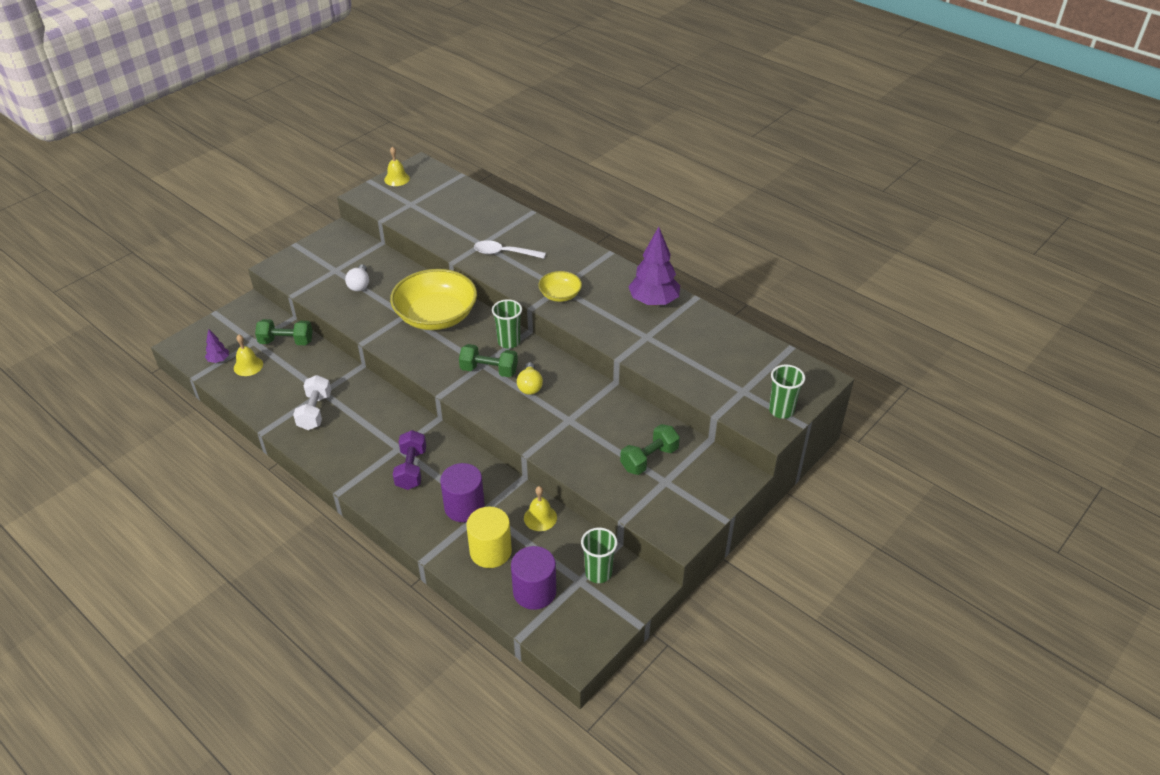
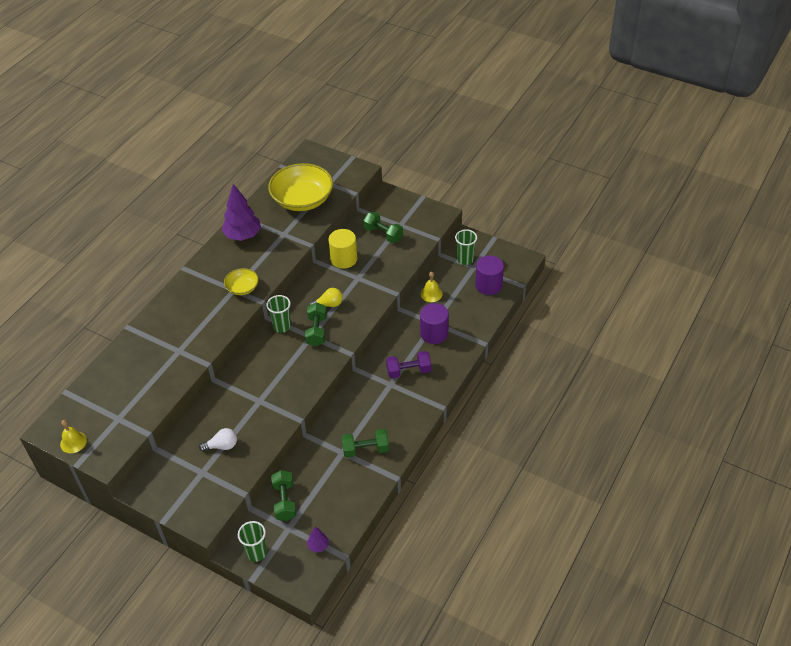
camera: 100 degrees left, 5 degrees up
(248, 366) = (321, 519): yellow bell -> none
(315, 412) = (365, 449): white dumbbell -> green dumbbell
(436, 316) = (257, 379): yellow bowl -> yellow bowl (302, 199)
(490, 551) = (466, 312): yellow cylinder -> yellow cylinder (344, 259)
(504, 253) = (191, 333): white spoon -> none
(781, 411) = (343, 166): green cup -> green cup (256, 553)

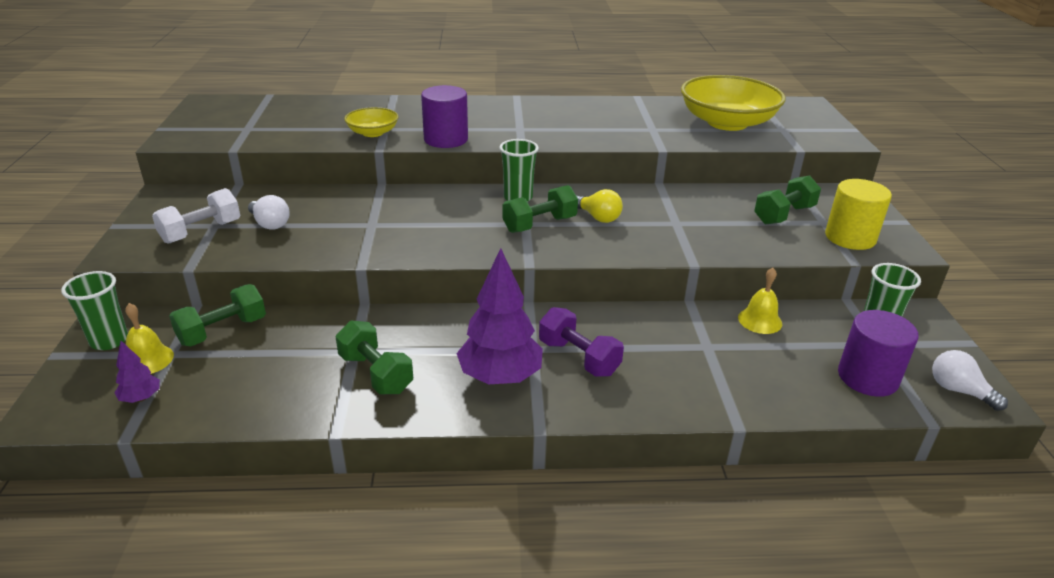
camera: 55 degrees right, 15 degrees down
(73, 442) = (194, 117): yellow bell -> yellow bell (148, 359)
(206, 480) = (201, 232): none -> white dumbbell
(242, 288) = (529, 132): yellow bowl -> yellow bowl (373, 133)
(243, 235) = (612, 109): purple tree -> purple tree (500, 377)
(344, 259) = (693, 201): yellow cylinder -> yellow cylinder (850, 237)
(383, 234) = (784, 215): green dumbbell -> green dumbbell turned 45 degrees clockwise
(434, 333) = (686, 355): purple cylinder -> purple cylinder (446, 139)
(514, 264) = (958, 391): none -> white light bulb

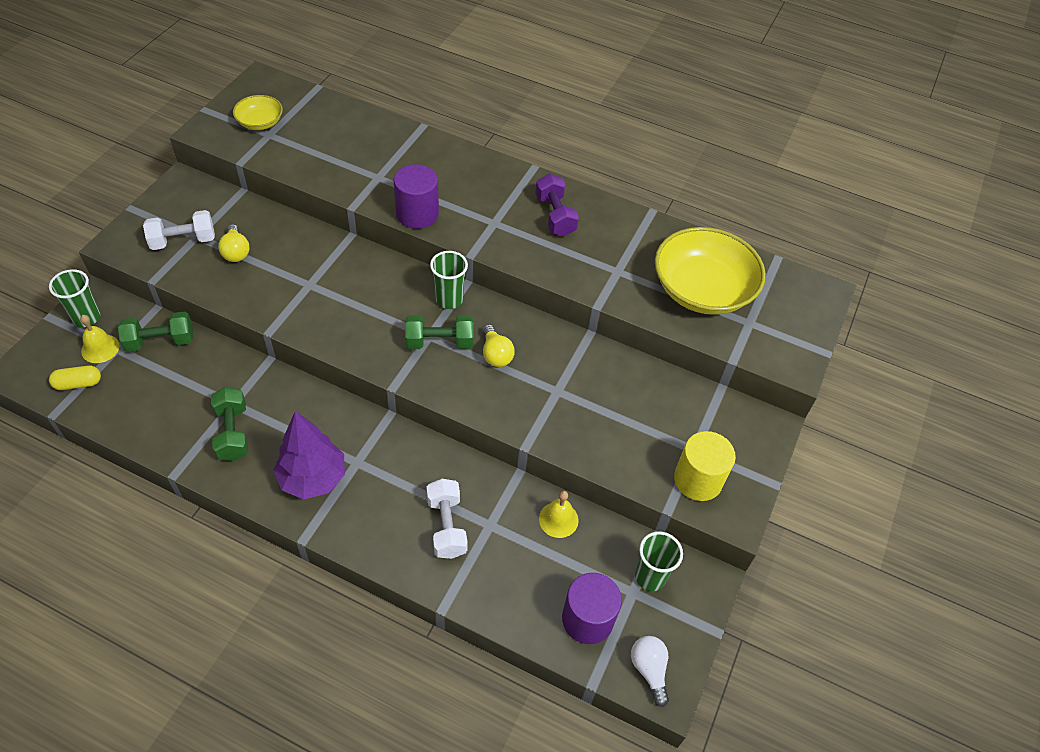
camera: 25 degrees right, 20 degrees up
(141, 398) = (78, 383): purple tree -> yellow capsule
(270, 224) = (236, 252): white light bulb -> yellow light bulb
(373, 133) = (364, 180): yellow bowl -> yellow bowl (260, 122)
(578, 358) = (382, 487): purple dumbbell -> purple dumbbell (555, 216)
(670, 362) = (446, 526): none -> white dumbbell
(784, 215) = (666, 424): green dumbbell -> none

